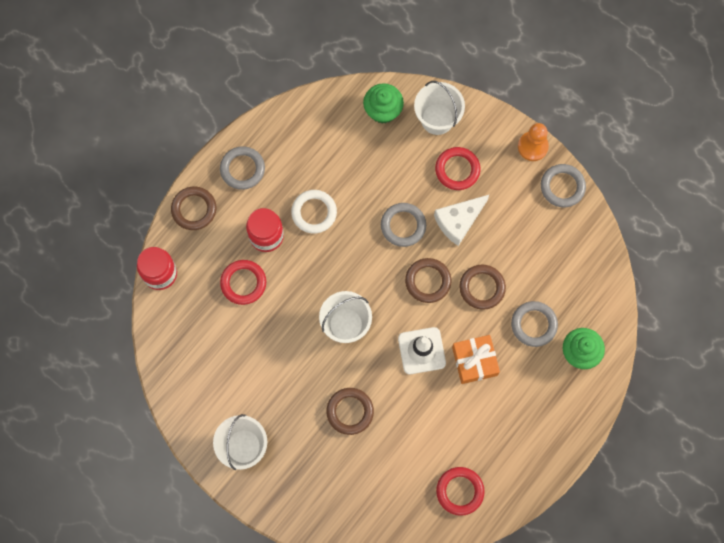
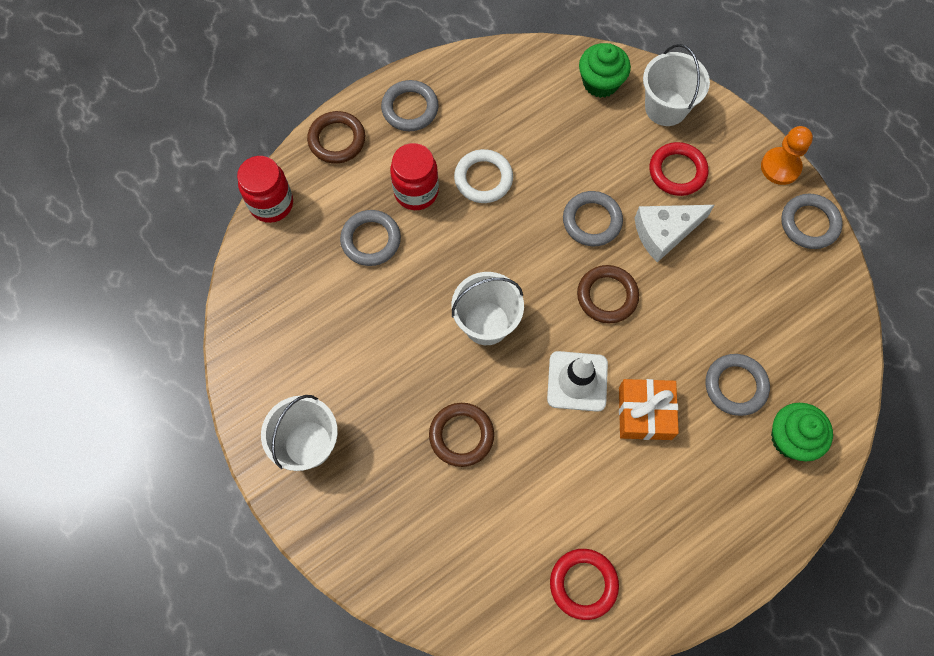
camera: 15 degrees right, 5 degrees down
(243, 283) = (371, 240): red ring -> grey ring
(482, 288) = (676, 321): brown ring -> none

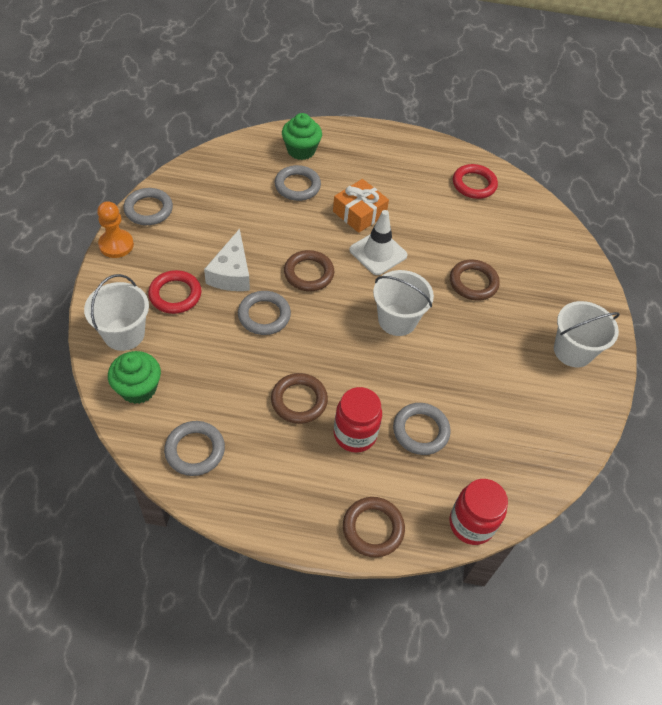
camera: 140 degrees left, 15 degrees down
(410, 108) = (291, 500): grey ring -> grey ring (195, 450)
(483, 179) = (299, 400): white ring -> brown ring
(664, 232) = (231, 273): white cheese -> white cheese turned 75 degrees clockwise

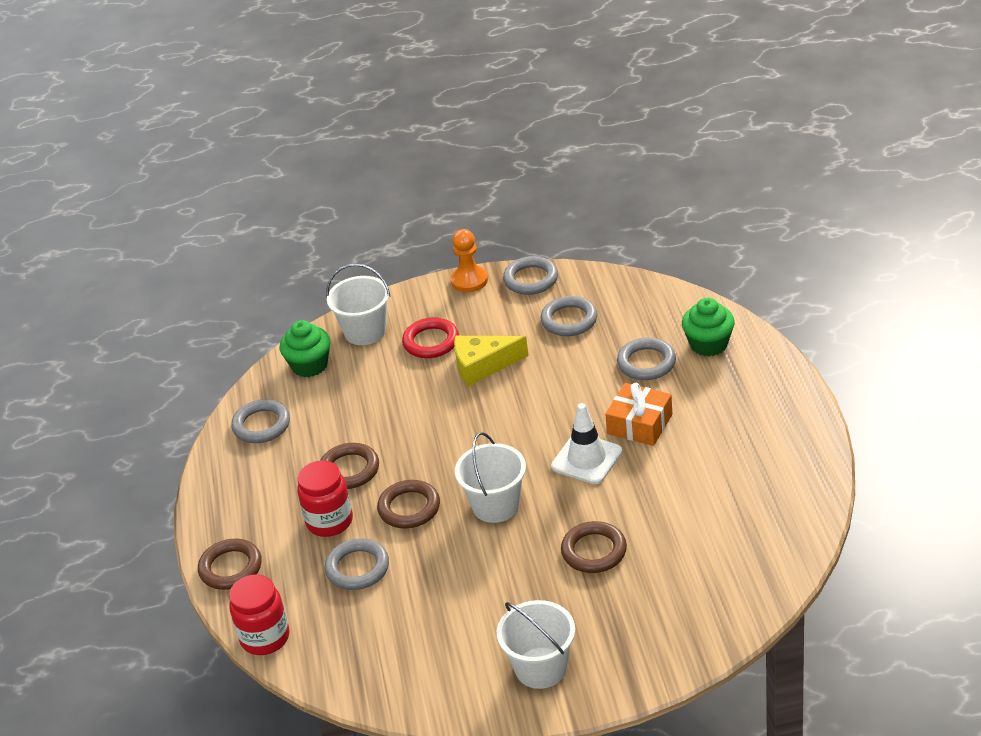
camera: 80 degrees right, 15 degrees down
(231, 273) = (483, 366): white cheese -> yellow cheese
(264, 315) = (441, 408): grey ring -> grey ring (569, 320)
(309, 273) = (519, 418): brown ring -> brown ring (409, 508)
(474, 184) = (770, 504): red ring -> none

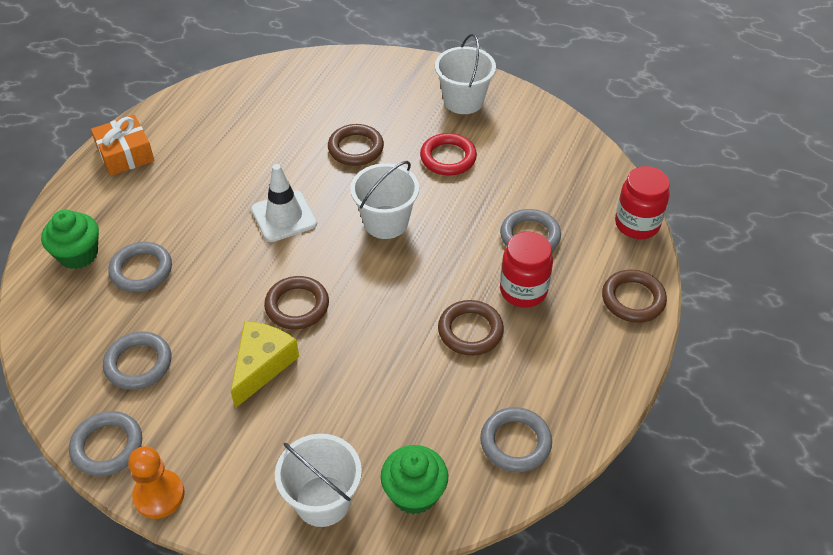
camera: 150 degrees left, 10 degrees up
(409, 508) = (451, 262): brown ring -> brown ring (297, 306)
(431, 342) = (276, 433): red ring -> red ring (448, 158)
(483, 366) = (262, 365): yellow cheese -> yellow cheese turned 90 degrees counterclockwise
(640, 424) = (215, 220): orange gift -> orange gift (125, 154)

